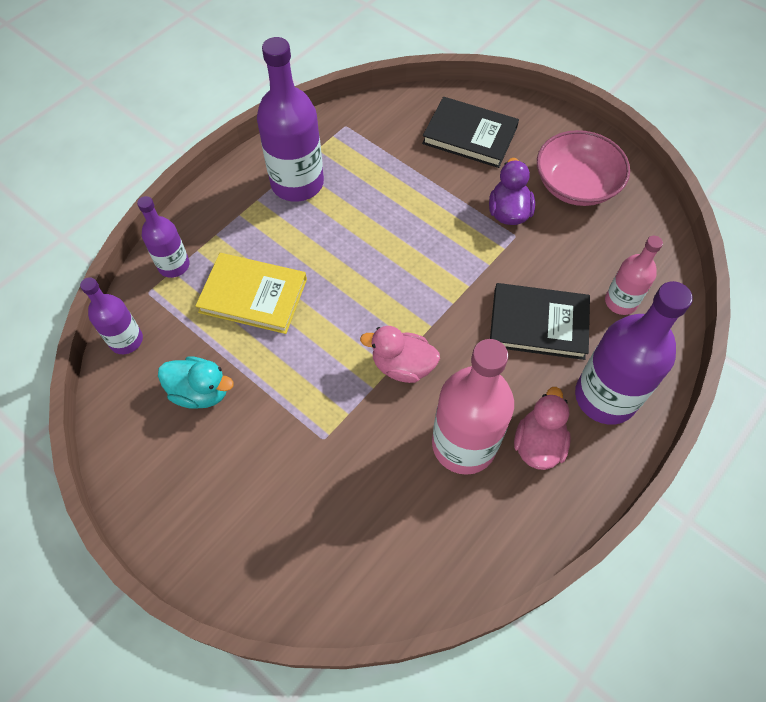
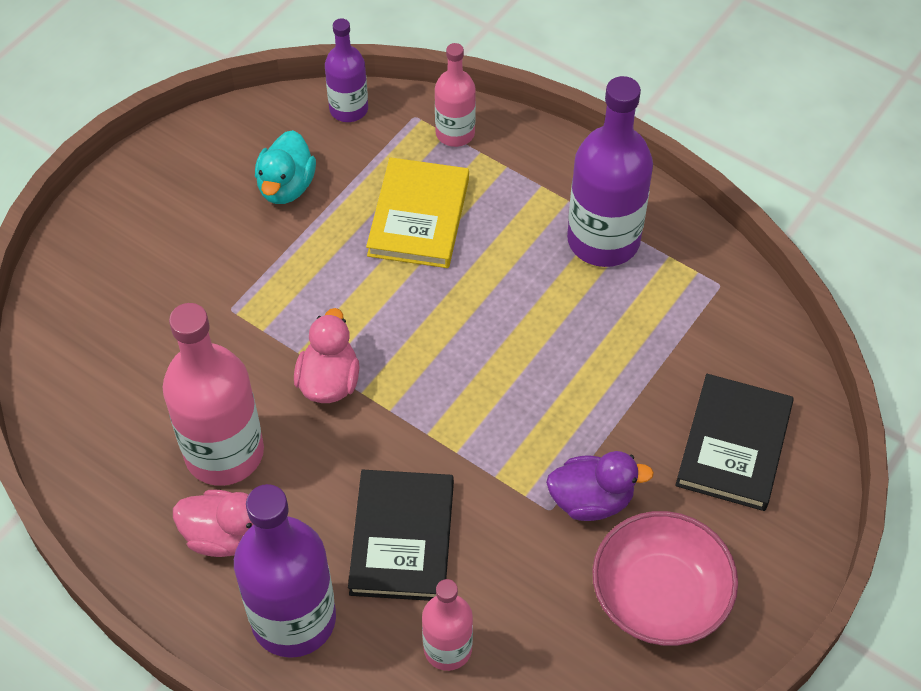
camera: 85 degrees right, 5 degrees down
(174, 265) = (455, 133): purple bottle -> pink bottle

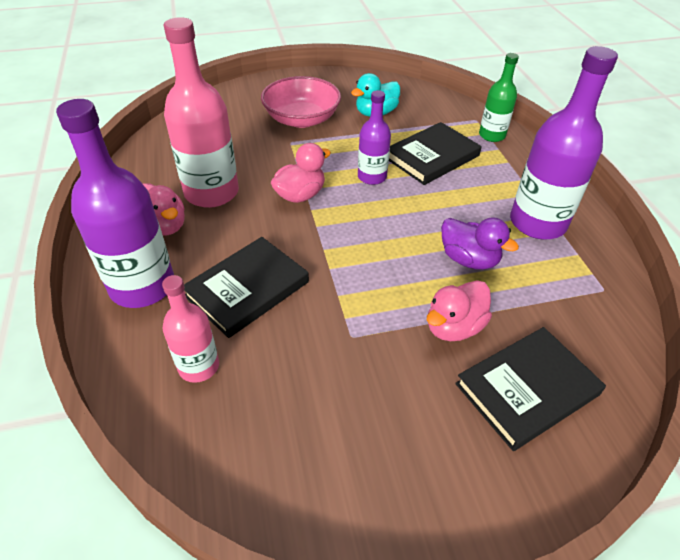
camera: 40 degrees right, 10 degrees down
(348, 109) = (442, 102): purple bottle -> purple bottle (372, 177)
(418, 217) = (432, 157): yellow book -> black book
(455, 133) = (492, 135): pink bottle -> green bottle
(591, 500) = (385, 350): purple duck -> purple duck (469, 259)
(627, 429) = (454, 327): none -> pink duck
(660, 595) = (371, 446): pink bowl -> pink bowl (301, 119)

